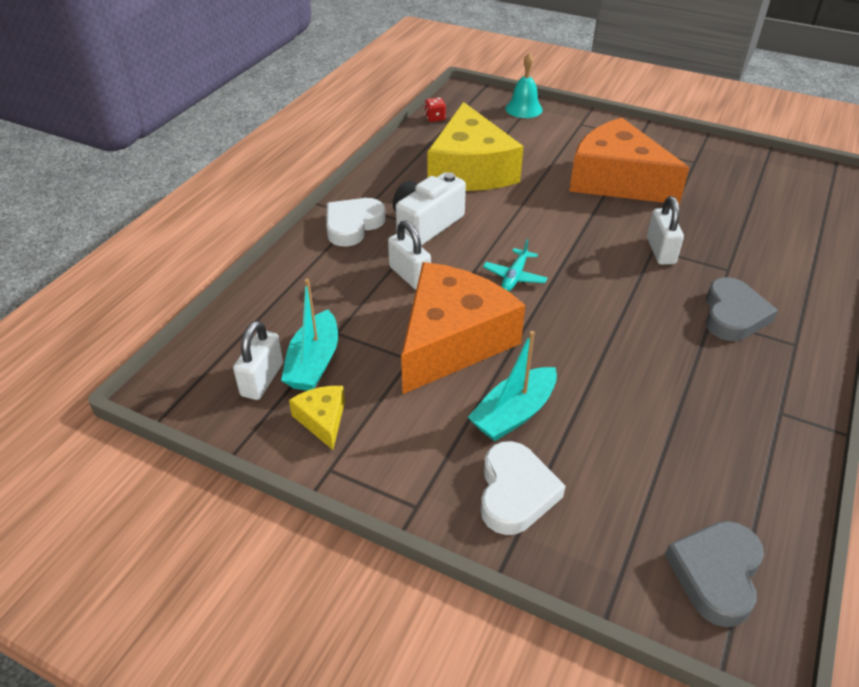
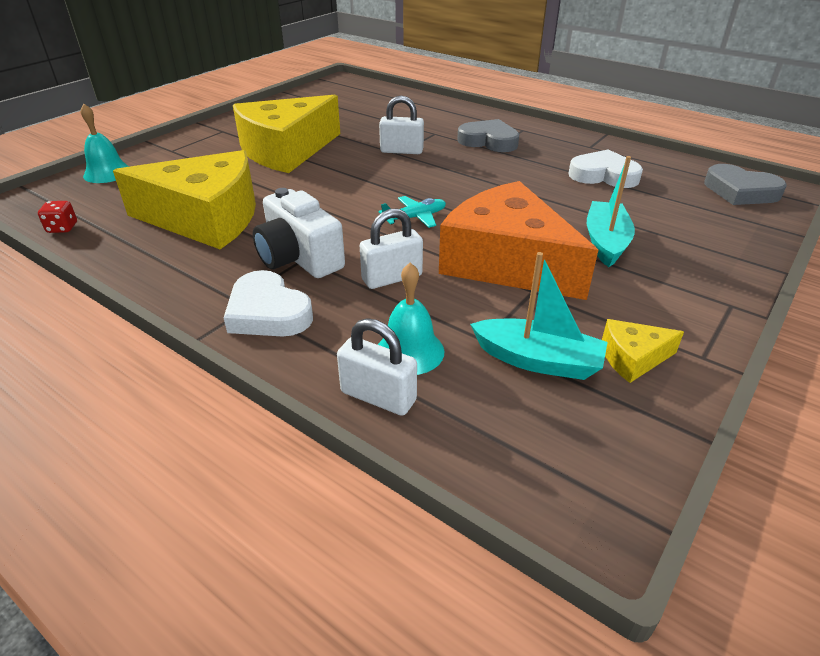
camera: 80 degrees left, 5 degrees down
(262, 379) = (569, 408): white padlock -> white padlock (378, 396)
(318, 296) = (410, 351): none -> turquoise bell
(514, 277) = (415, 217): turquoise plane -> turquoise plane turned 60 degrees counterclockwise
(514, 413) = (605, 242): turquoise boat -> turquoise boat turned 135 degrees counterclockwise
(515, 492) = (697, 253): white heart -> white heart (603, 175)
(616, 180) = (286, 150): orange cheese -> yellow cheese

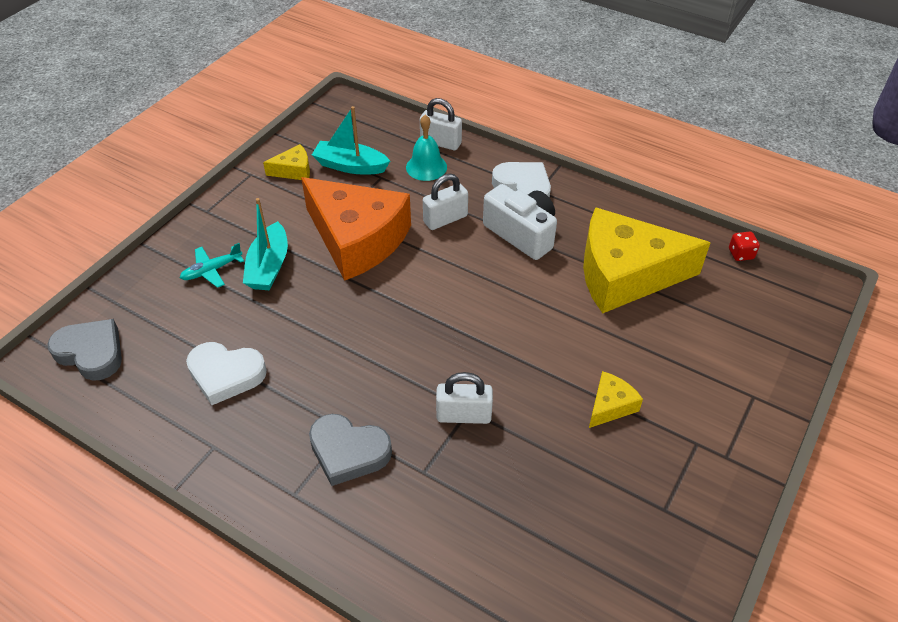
camera: 175 degrees right, 10 degrees up
(107, 173) = (784, 340): turquoise bell -> none
(286, 150) = (610, 405): yellow cheese -> yellow cheese, size x0.42
(415, 217) = (434, 288): turquoise plane -> turquoise plane (211, 270)

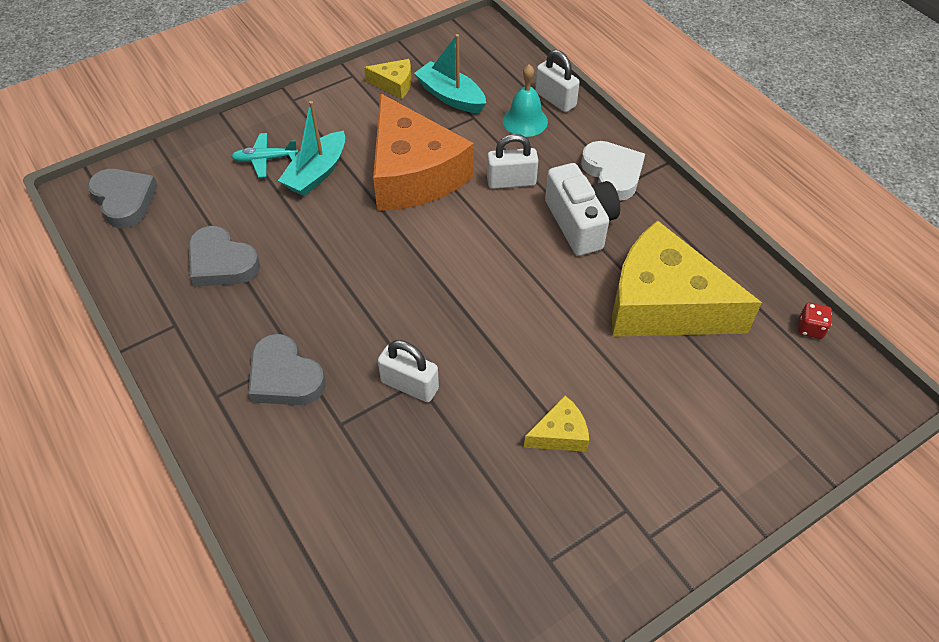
camera: 25 degrees right, 5 degrees up
(226, 374) = (221, 262): white heart -> grey heart

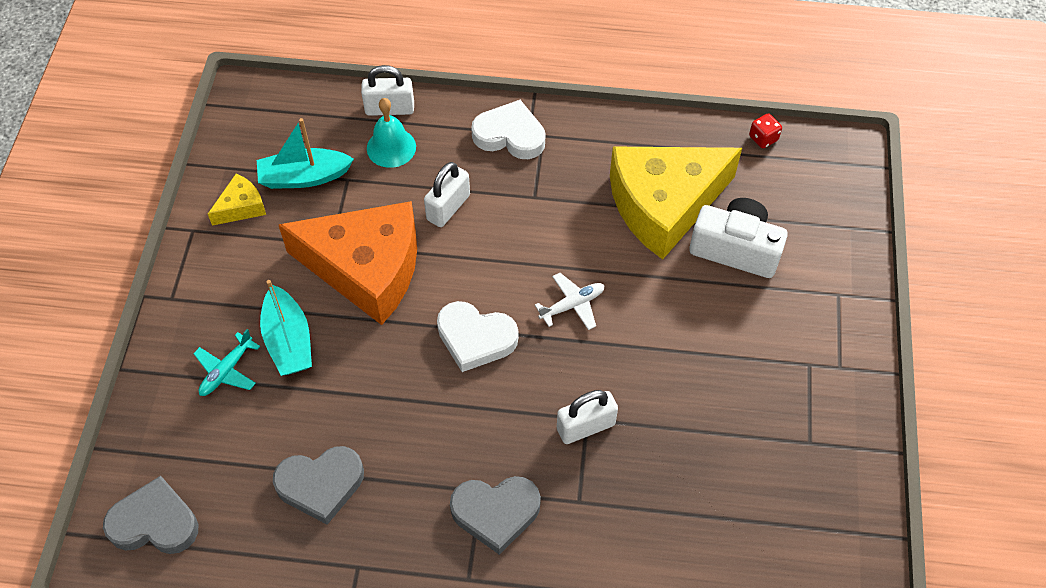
camera: 50 degrees left, 5 degrees up
(419, 268) = (475, 338): none -> white heart
(508, 306) = (572, 305): none -> white plane
(560, 434) = (716, 358): yellow cheese -> none
(580, 223) = (538, 195): white camera -> white camera (735, 249)

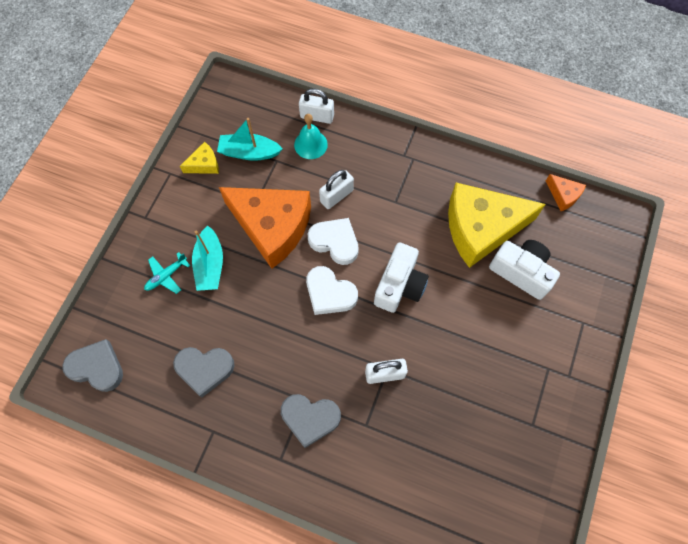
camera: 15 degrees right, 10 degrees up
(510, 135) = (391, 153): white heart -> white heart (335, 242)
(572, 305) = (399, 285): white plane -> white camera
(763, 138) = (563, 195): red dice -> orange cheese

